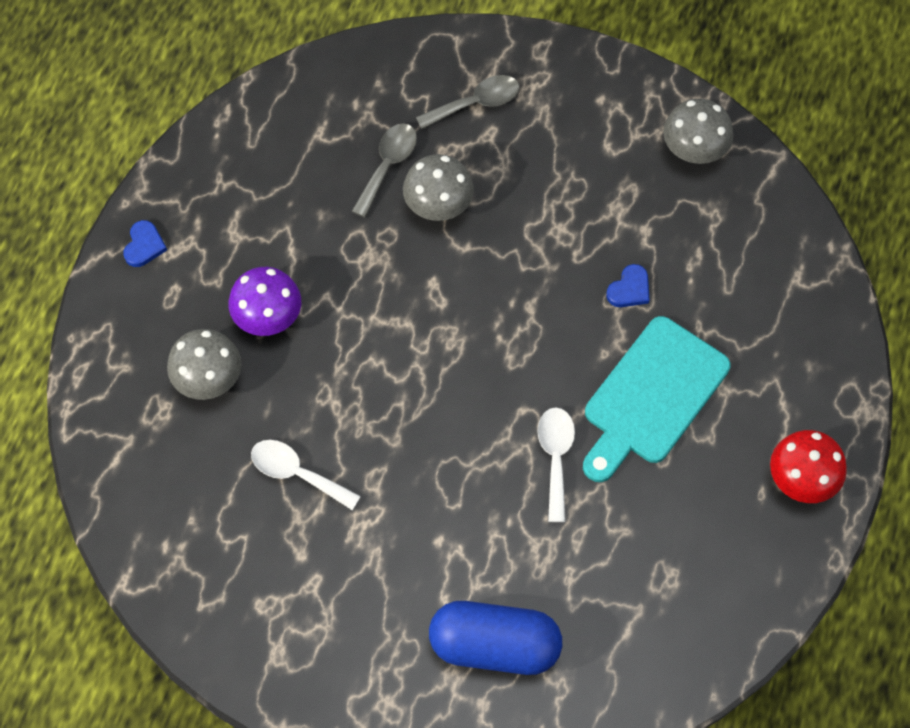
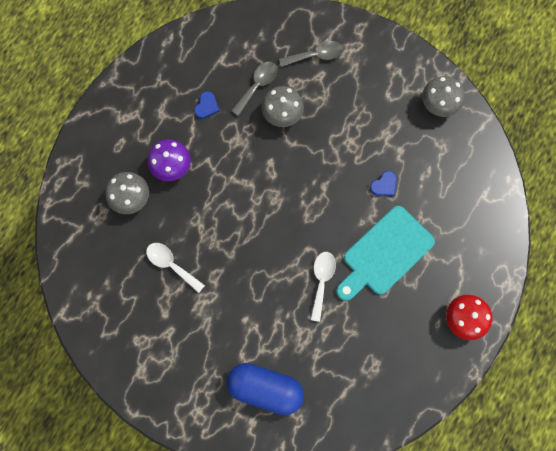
camera: 10 degrees right, 10 degrees up
(144, 245) = (109, 112): blue heart -> blue heart (206, 106)

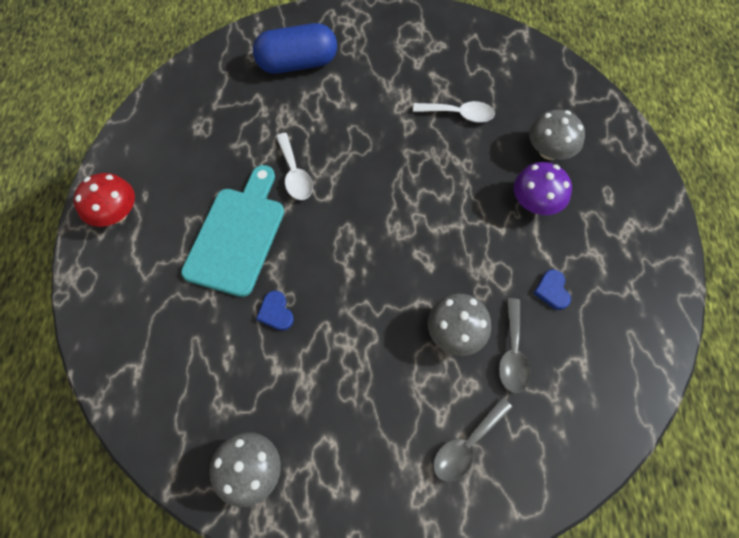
camera: 150 degrees right, 10 degrees down
(384, 185) = (276, 312): blue heart -> blue heart turned 45 degrees counterclockwise

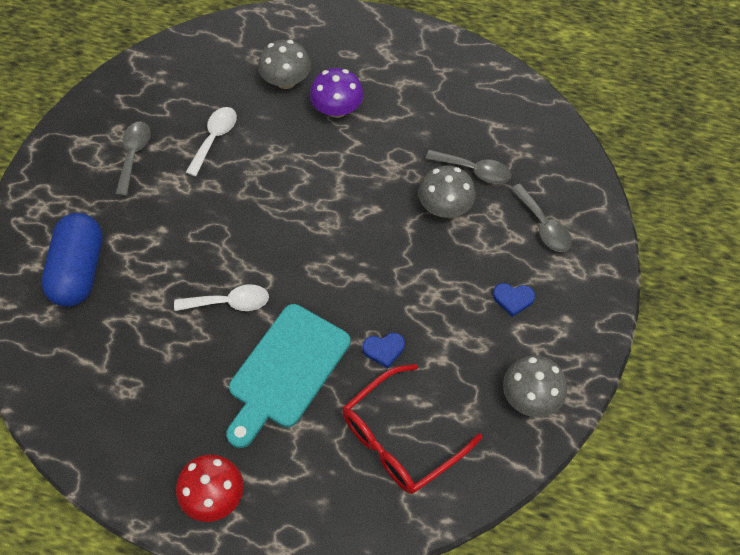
camera: 75 degrees left, 5 degrees down
(186, 349) = (400, 439): none -> red glasses
(237, 235) = (286, 371): turquoise cutting board -> turquoise cutting board turned 90 degrees counterclockwise
(419, 64) = (134, 155): none -> grey spoon
(552, 290) = (426, 125): blue heart -> blue heart (513, 299)

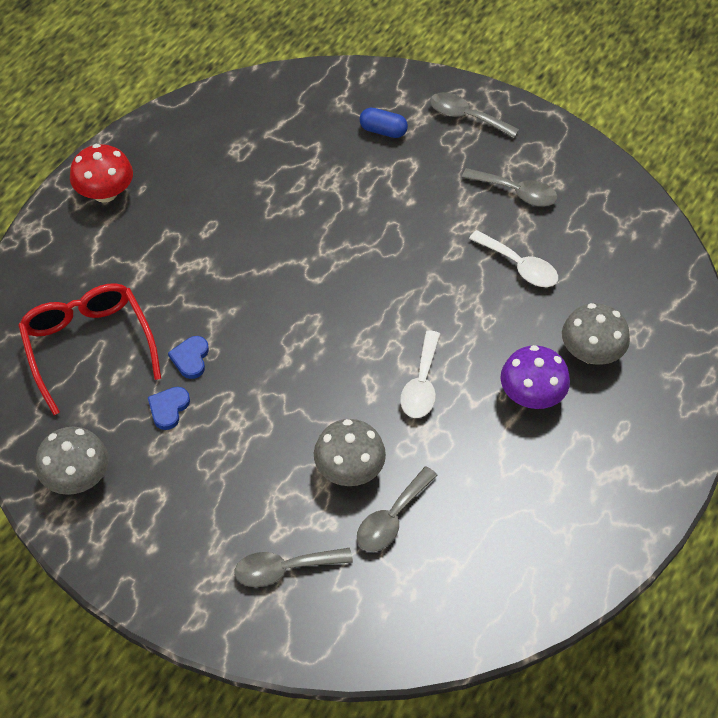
camera: 105 degrees right, 5 degrees down
(48, 209) = (466, 116): none -> grey spoon
(79, 271) = (383, 131): blue capsule -> blue capsule, size x0.49
(230, 302) = (300, 240): white spoon -> white spoon (421, 384)
(286, 371) = (203, 270): turquoise cutting board -> none
(513, 299) = (199, 500): blue heart -> blue heart (168, 408)

